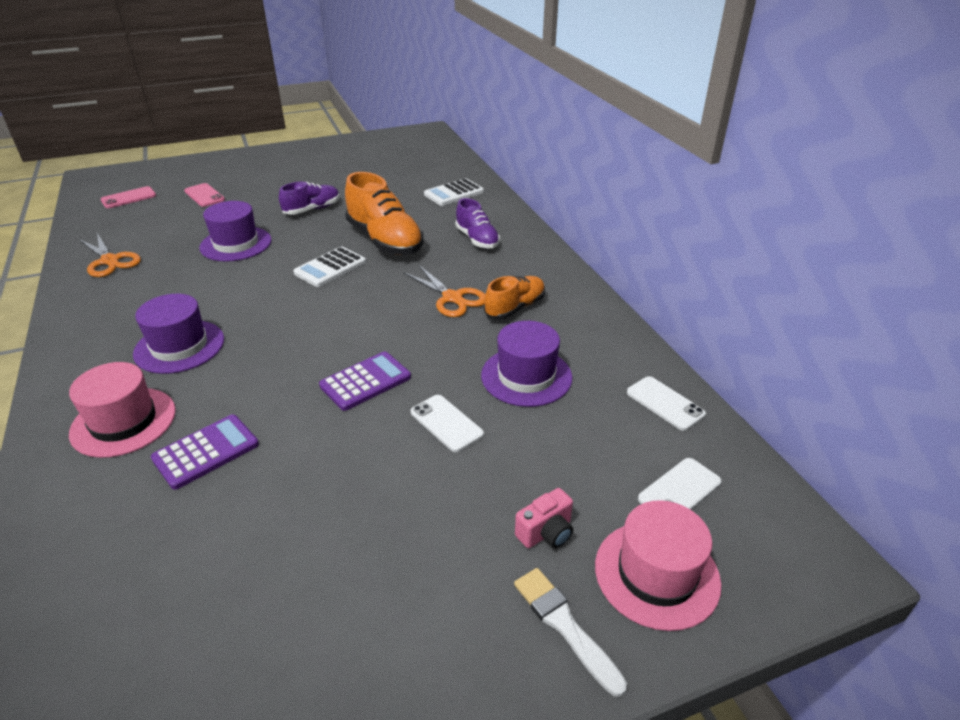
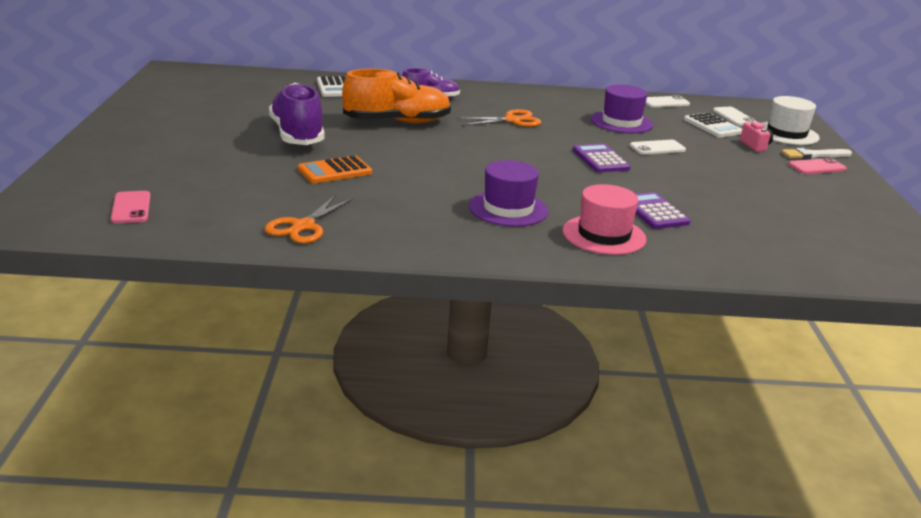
camera: 70 degrees left, 10 degrees down
(110, 261) = (303, 226): orange scissors -> orange scissors turned 135 degrees clockwise
(204, 195) = (188, 172): pink phone -> pink phone (817, 167)
(236, 244) = (335, 171): purple hat -> orange calculator
(312, 209) = (297, 135): purple shoe -> purple shoe, size x1.70
(330, 268) = (425, 145): white calculator -> white calculator (712, 126)
(515, 308) = (540, 108): orange shoe -> none
(656, 574) = (786, 133): pink hat -> white hat

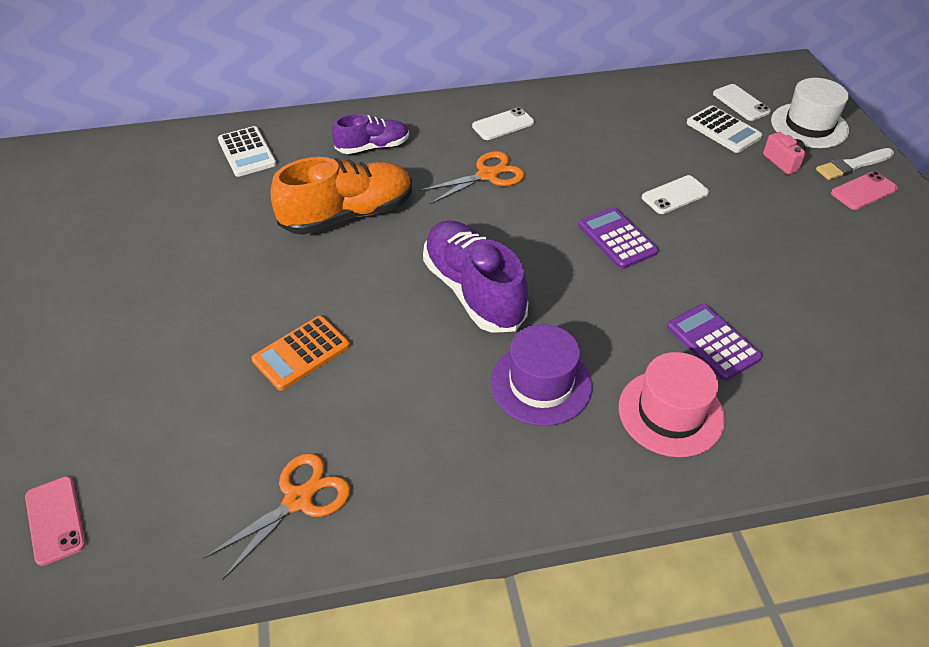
camera: 10 degrees left, 20 degrees up
(297, 135) = (229, 278): purple shoe -> purple shoe (473, 291)
(303, 226) = (298, 500): orange scissors -> orange scissors turned 150 degrees counterclockwise
(621, 122) = (617, 147): purple hat -> none
(665, 102) = (654, 90): white phone -> white phone (503, 124)

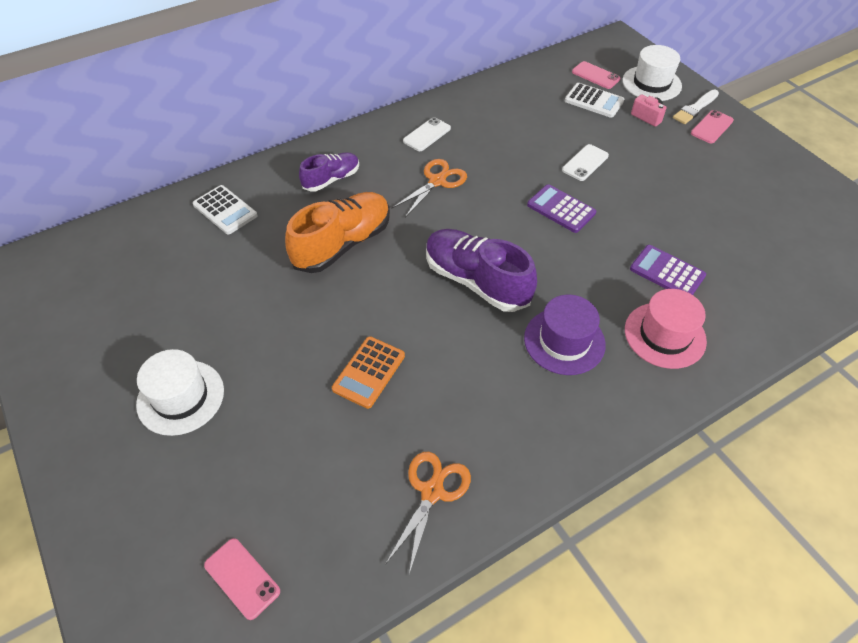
camera: 20 degrees left, 5 degrees up
(100, 322) = (180, 397): none -> white hat
(740, 103) = (595, 75): white phone -> pink phone

